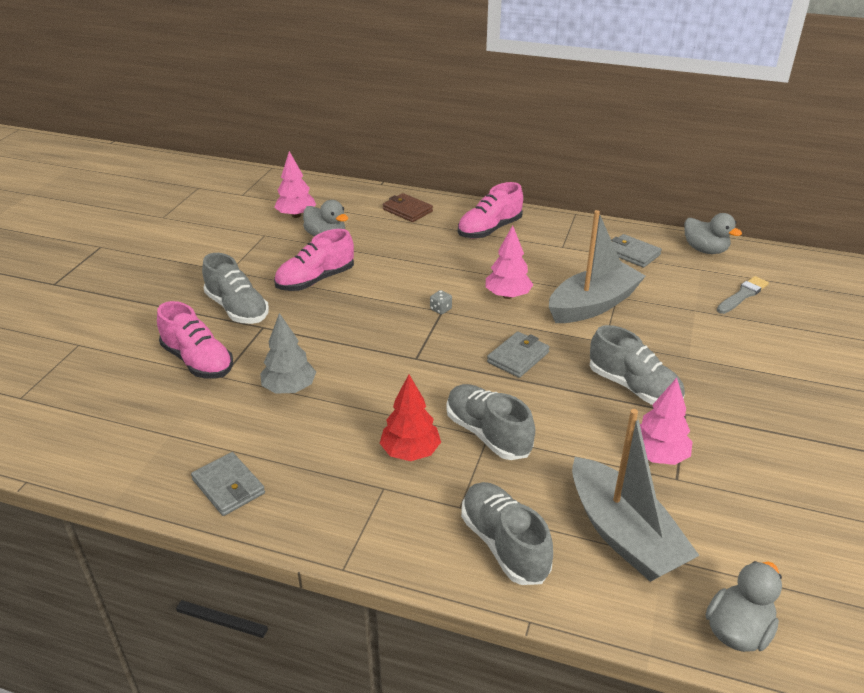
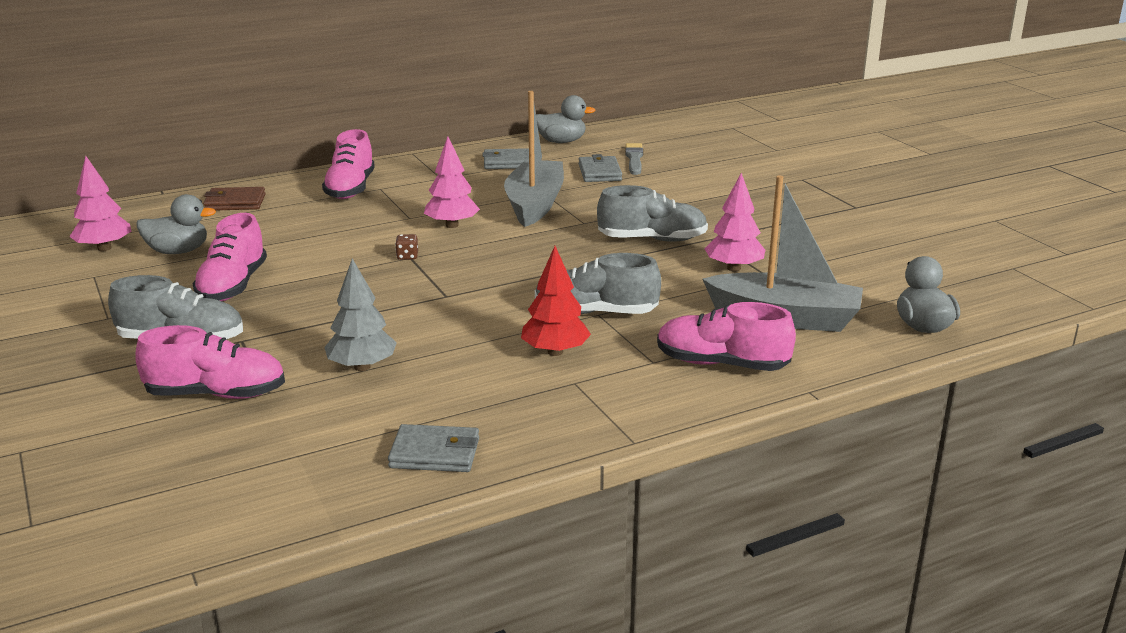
camera: 45 degrees left, 10 degrees down
(440, 309) = (407, 257): grey dice -> brown dice
(504, 544) = (722, 364): grey shoe -> pink shoe
(518, 357) = (534, 259): grey wallet -> grey wallet (600, 172)

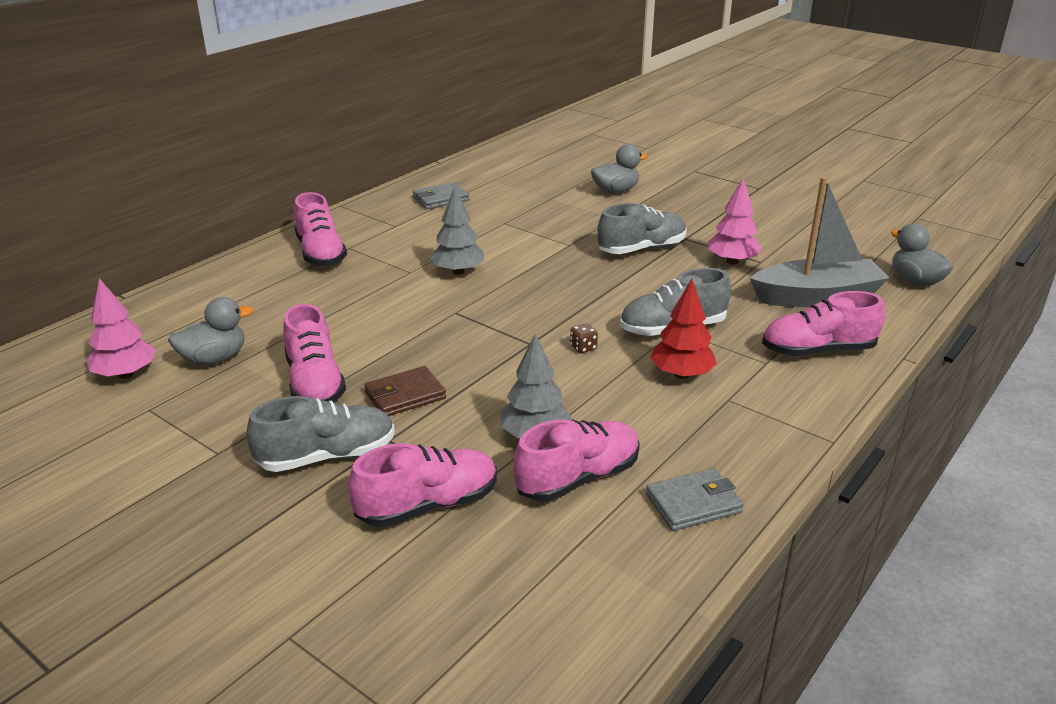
camera: 25 degrees left, 5 degrees up
(235, 202) = (217, 292): brown wallet -> brown wallet (405, 395)
(359, 407) = (578, 478): none -> pink shoe
(407, 257) = (452, 312): brown dice -> brown dice (583, 348)
(452, 225) = (458, 271): pink tree -> grey tree
(535, 204) = (509, 236): grey boat -> none
(561, 142) = (465, 170): grey duck -> grey duck (615, 191)
(600, 172) = (530, 194): grey wallet -> none
(634, 159) = (544, 176): grey brush -> none

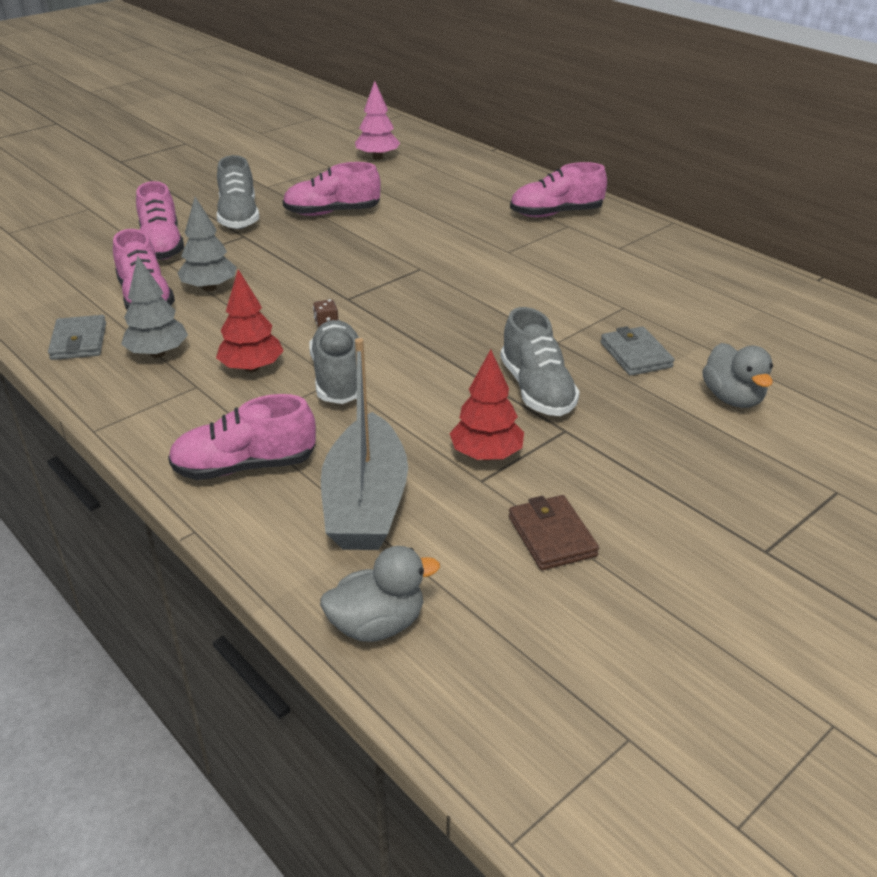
camera: 100 degrees right, 5 degrees up
(214, 359) = (384, 181): grey duck -> none
(405, 395) = (296, 243): brown wallet -> brown wallet (552, 536)
(440, 199) = (694, 274): grey wallet -> grey wallet (636, 355)
(458, 271) = (503, 274): grey tree -> grey tree (158, 353)
(732, 261) = (486, 454): pink tree -> red tree
(818, 350) = (245, 466): pink shoe -> pink shoe turned 105 degrees counterclockwise

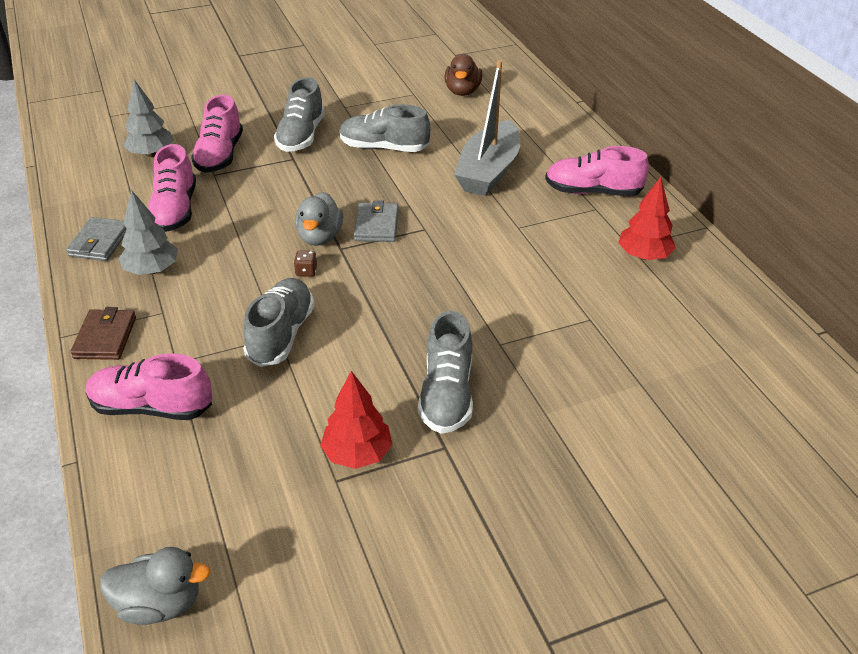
camera: 20 degrees right, 5 degrees up
(209, 288) = (232, 209): grey tree -> grey tree (151, 154)
(252, 368) = (217, 305): red tree -> red tree (644, 256)
(332, 212) = (384, 148): pink shoe -> grey shoe
(366, 503) = (225, 475): grey boat -> grey boat (488, 171)
(377, 157) = (462, 91): pink tree -> brown duck
(552, 536) = (360, 561): brown wallet -> brown wallet (105, 338)
(636, 355) = (566, 379): grey wallet -> grey wallet (376, 225)
(732, 398) = (630, 456): grey duck -> grey duck (320, 237)

